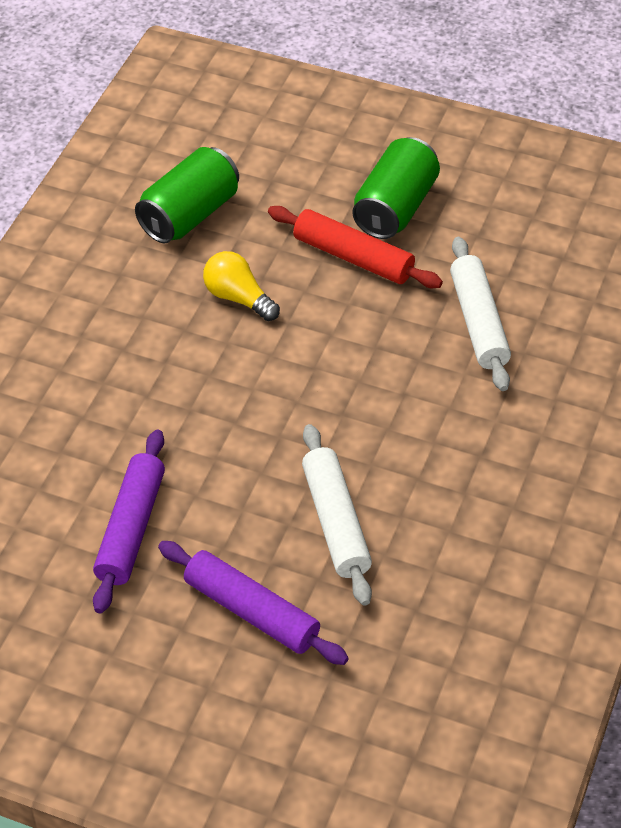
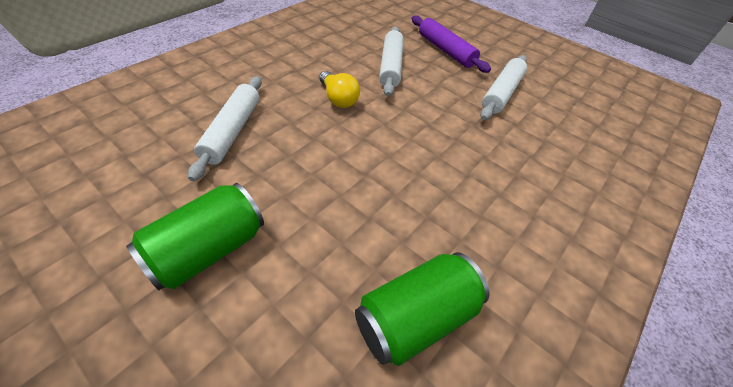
camera: 165 degrees left, 0 degrees up
(130, 529) = (502, 93): purple rolling pin -> white rolling pin
(238, 298) = (397, 206): yellow light bulb -> yellow light bulb (338, 99)
(353, 257) = (283, 211): red rolling pin -> none

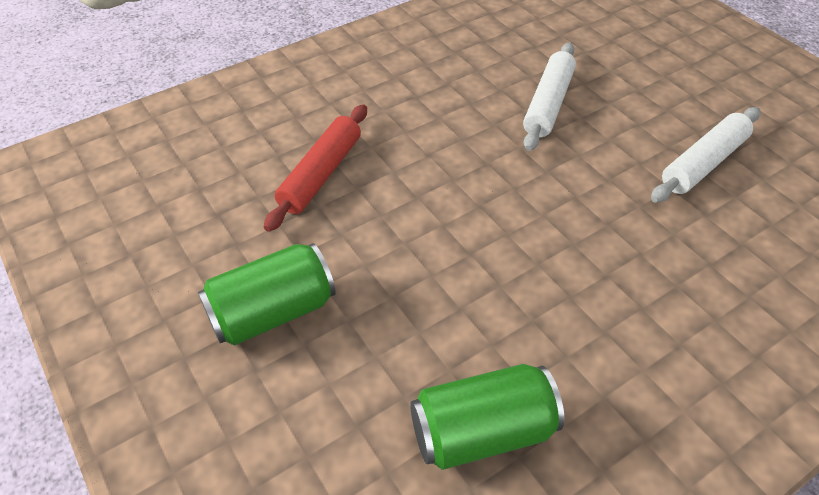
camera: 20 degrees right, 0 degrees up
(232, 131) = (321, 174): white rolling pin -> red rolling pin
(338, 99) = (462, 145): yellow light bulb -> none
(446, 50) = (640, 85): purple rolling pin -> none

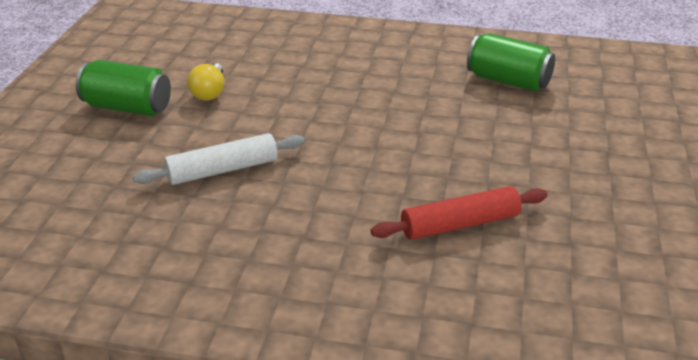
camera: 135 degrees left, 15 degrees down
(272, 312) = (576, 169): green can -> green can (127, 108)
(703, 163) = (209, 92): white rolling pin -> yellow light bulb

